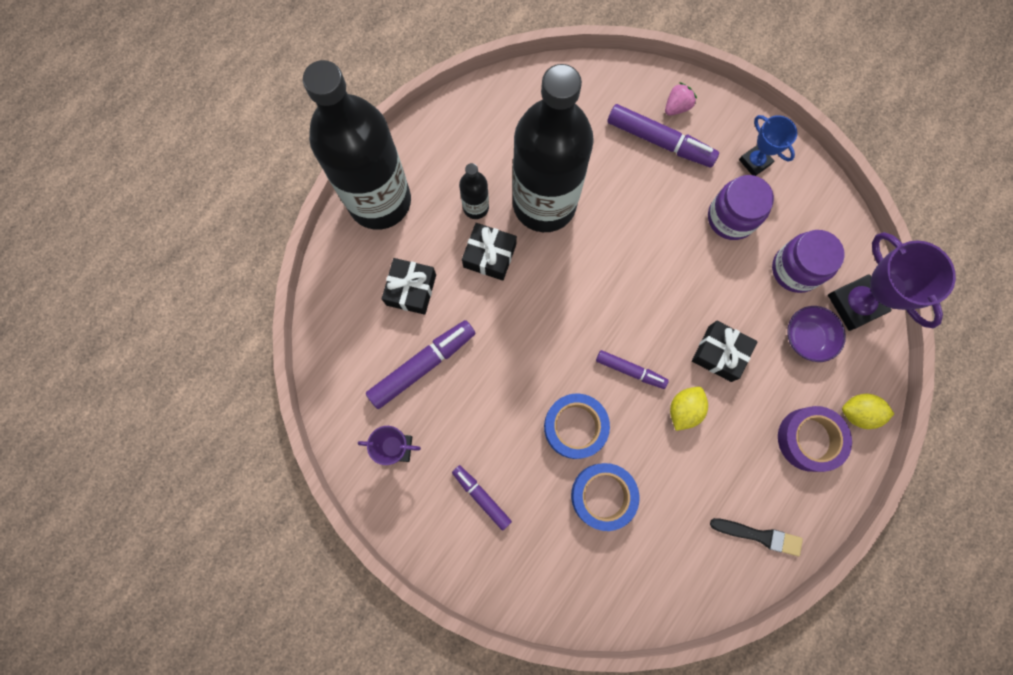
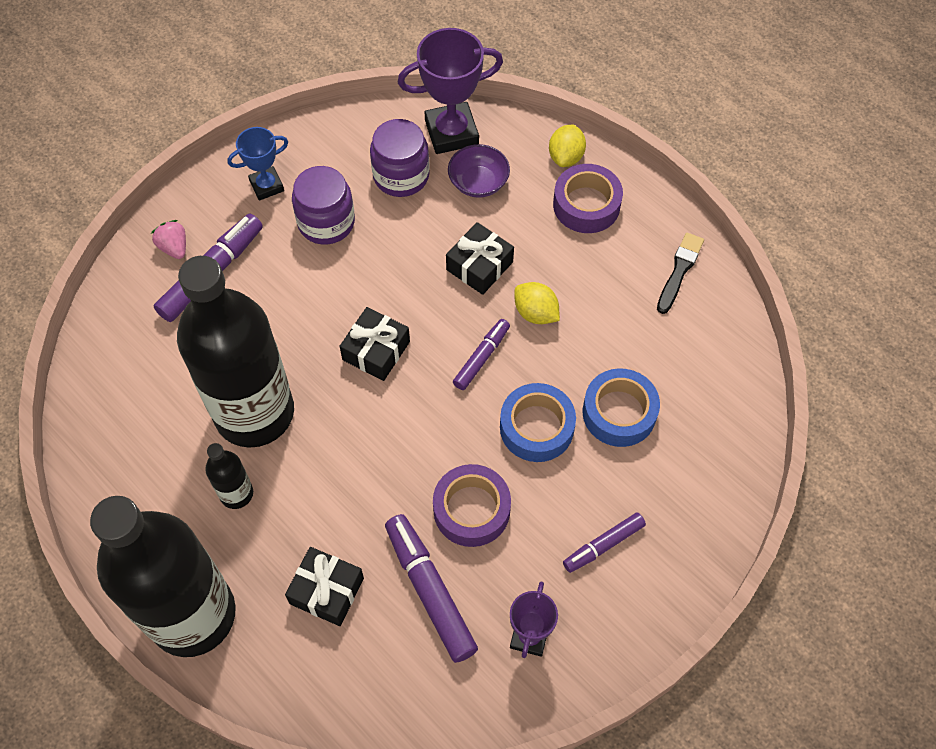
camera: 80 degrees left, 15 degrees down
(489, 256) = (305, 487): black gift -> black gift (376, 350)
(493, 386) = (471, 510): none -> purple tape

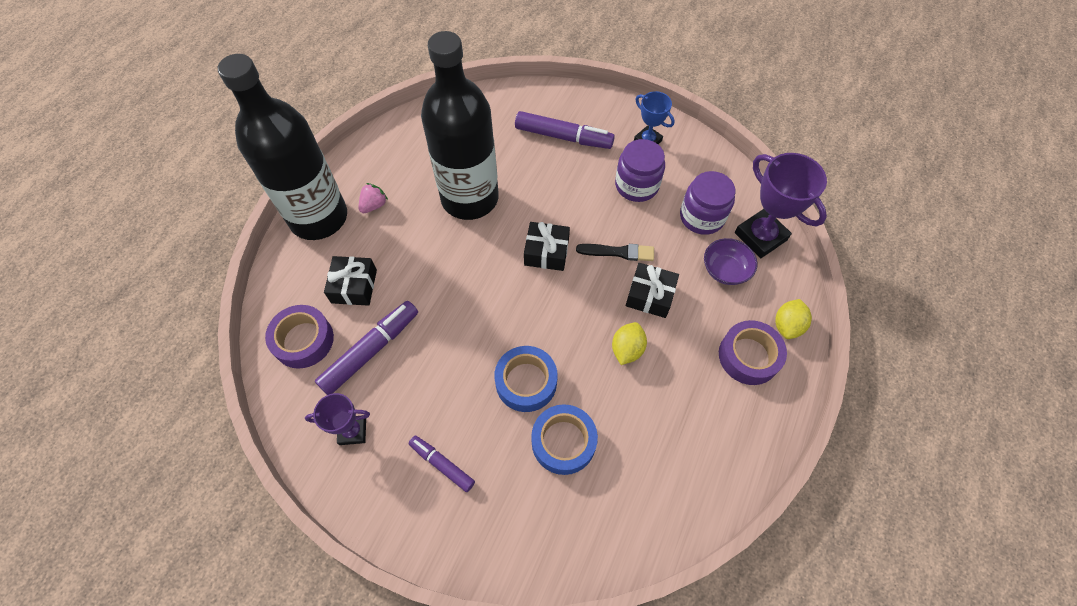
camera: 70 degrees right, 0 degrees up
(174, 247) = (573, 110): pink strawberry -> pink strawberry (374, 205)
(236, 493) = (408, 210): black bottle -> none
(471, 510) = (442, 358): purple tape -> purple tape (303, 340)
(481, 358) = (570, 323): purple marker -> none
(566, 157) = (787, 325): yellow lemon -> yellow lemon turned 60 degrees counterclockwise
(679, 271) = (723, 453): black brush -> black brush (618, 252)

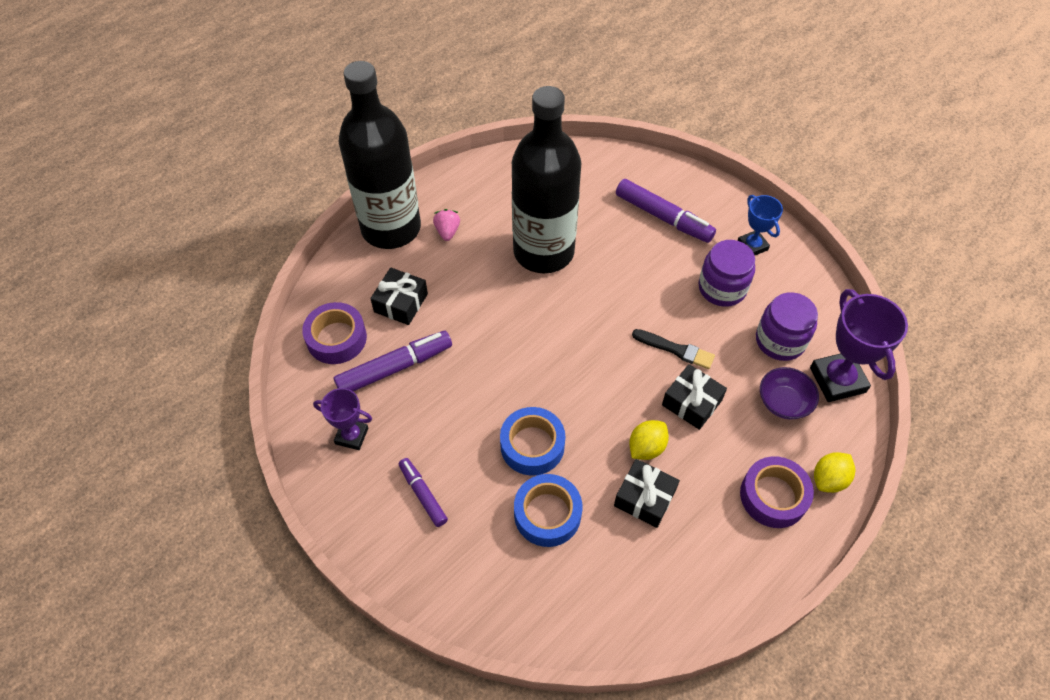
camera: 20 degrees right, 5 degrees down
(374, 205) = (447, 231): pink strawberry -> pink strawberry turned 60 degrees counterclockwise
(546, 252) = (601, 327): black gift -> black gift (644, 498)

